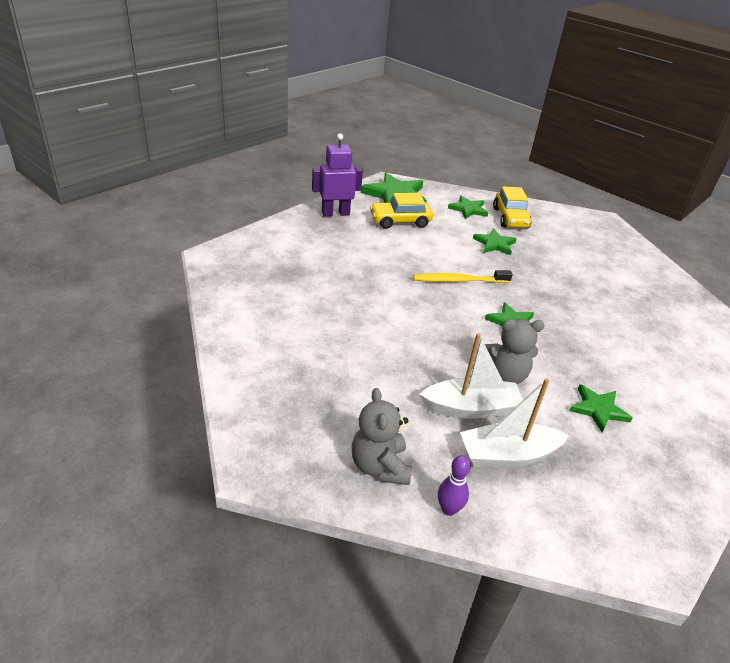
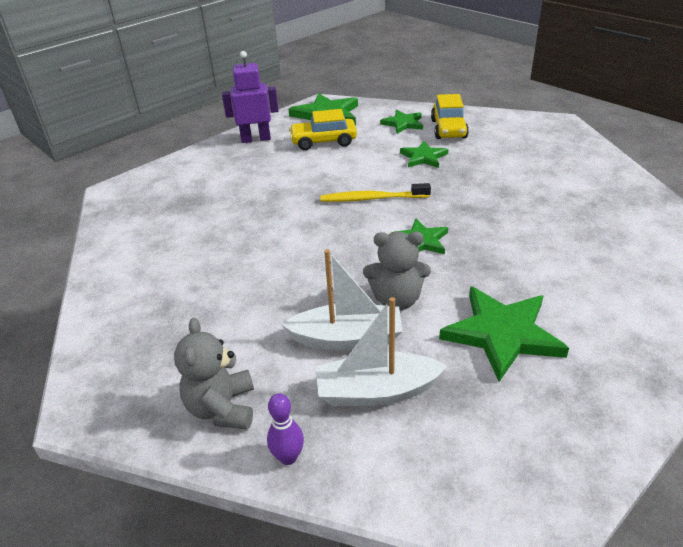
camera: 10 degrees right, 0 degrees up
(598, 409) = (502, 334): green star -> green star, size x1.70

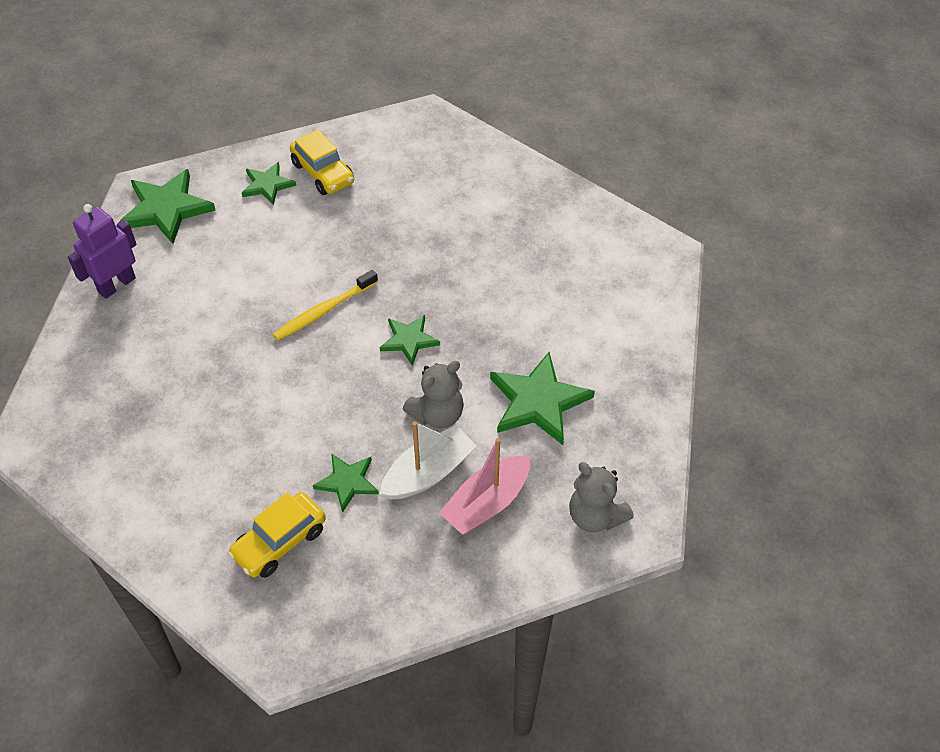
camera: 40 degrees left, 15 degrees up
(222, 408) = (387, 586): grey teddy bear -> grey teddy bear (595, 516)
(288, 457) = (468, 589): purple bowling pin -> none
(323, 142) = (202, 253): yellow car -> yellow car (279, 542)
(376, 391) = (486, 503): white boat -> pink boat
(423, 157) = (329, 229): green star -> green star (347, 482)

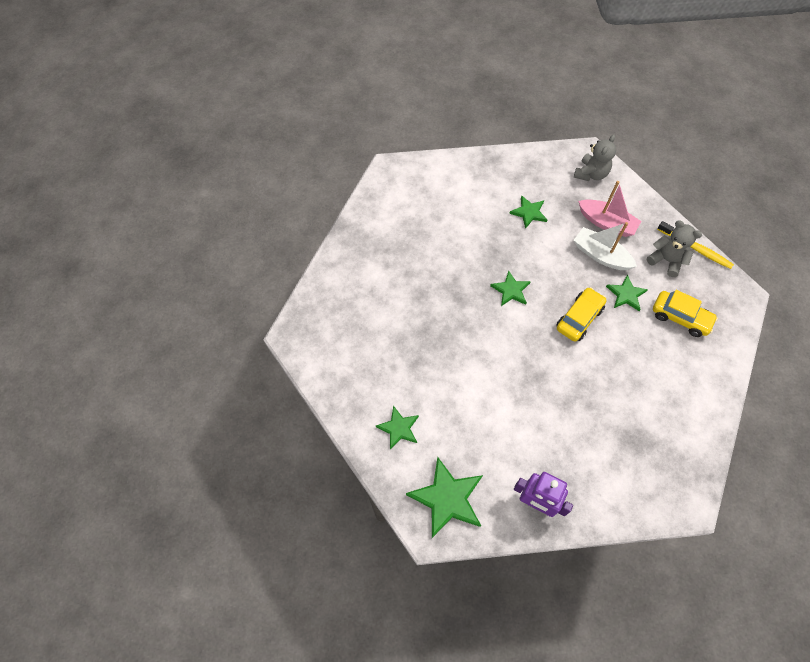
camera: 105 degrees left, 10 degrees up
(323, 173) = (375, 391): yellow car -> yellow car (579, 318)
(324, 311) = (506, 348): yellow toothbrush -> yellow toothbrush (695, 248)
(437, 414) = (559, 260): grey teddy bear -> grey teddy bear (666, 260)
(538, 402) = (529, 213): green star -> green star, size x0.59

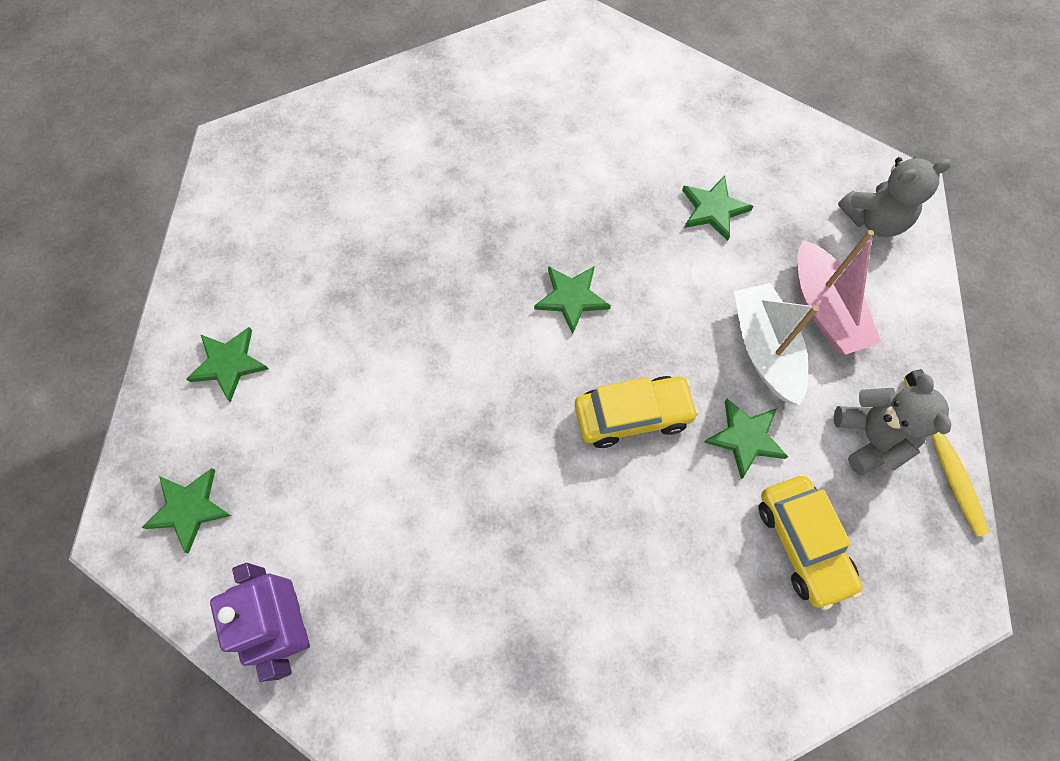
camera: 40 degrees right, 5 degrees up
(447, 498) = (189, 508): green star -> green star, size x0.59

